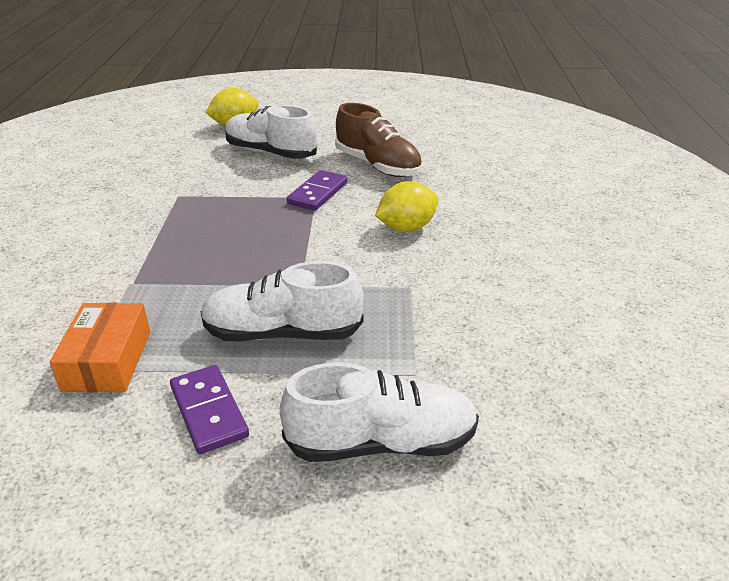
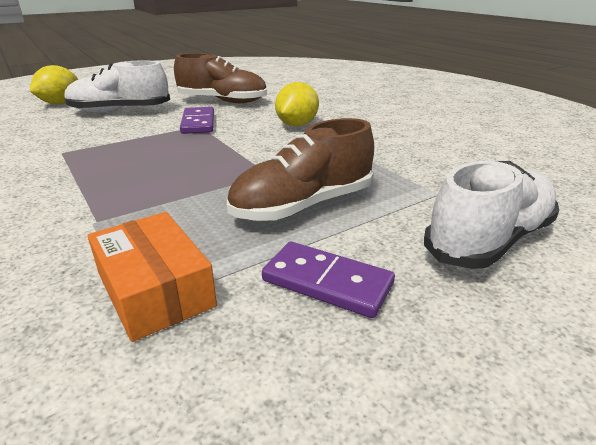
camera: 35 degrees left, 5 degrees down
(282, 333) = (303, 206): white shoe -> brown shoe

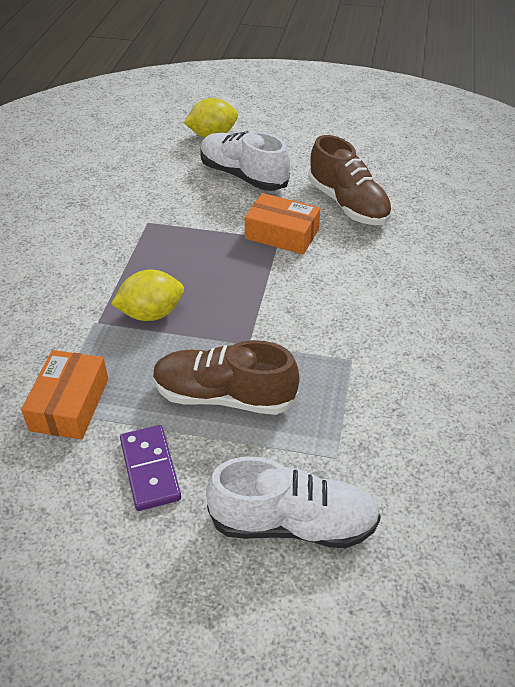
camera: 45 degrees right, 15 degrees up
(198, 123) = (282, 234): purple domino -> orange box
(297, 125) = (361, 287): yellow lemon -> yellow lemon (151, 313)

